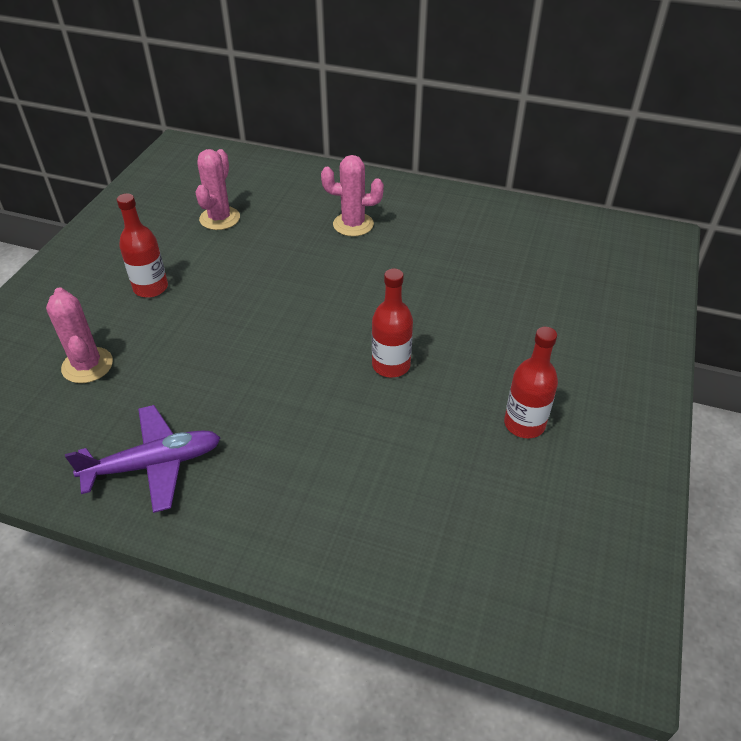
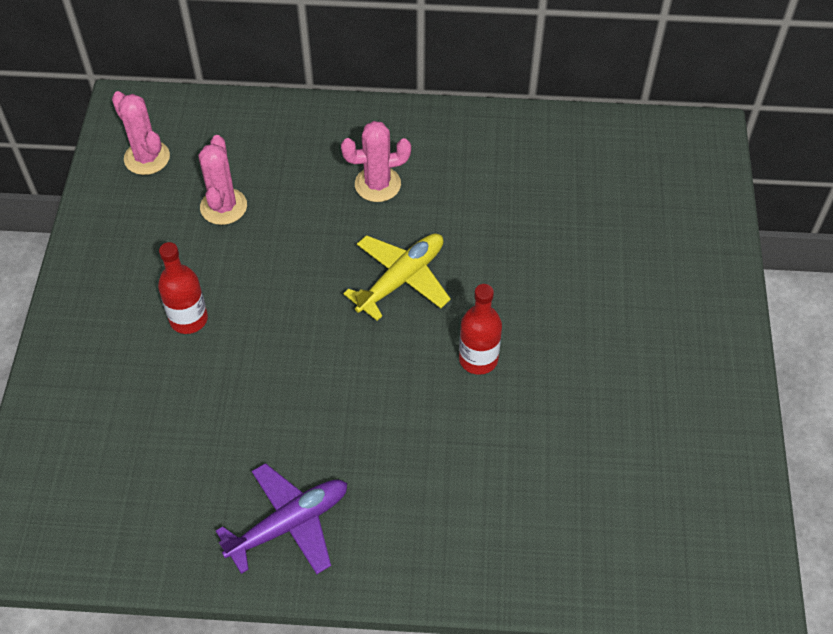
camera: 15 degrees left, 10 degrees up
(87, 365) = (167, 431): pink cactus -> pink cactus (147, 158)
(345, 292) = (401, 279): none -> yellow plane
(524, 424) = (624, 396): red bottle -> none

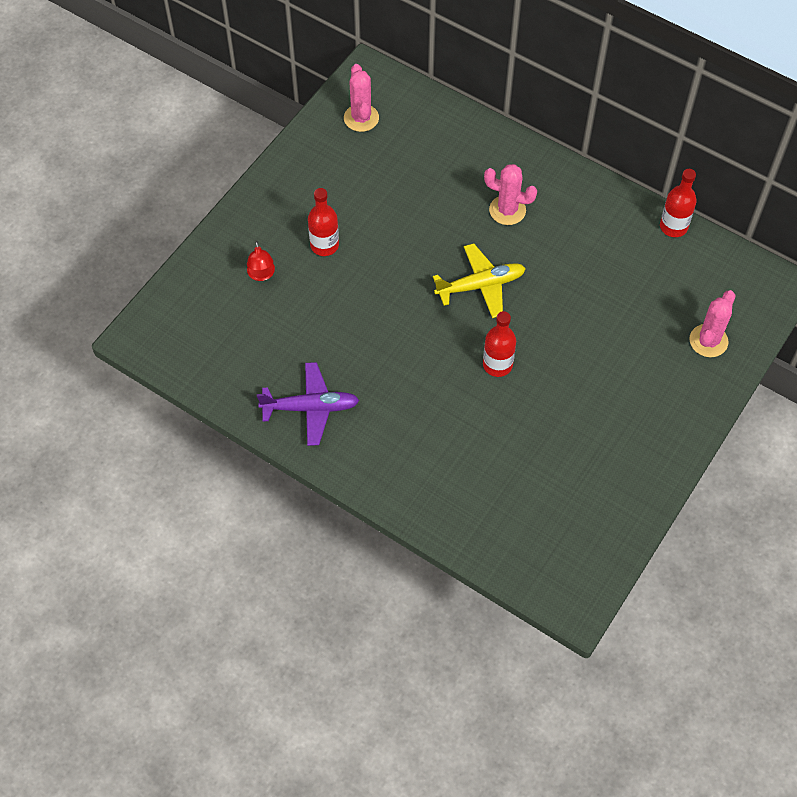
camera: 30 degrees right, 5 degrees up
(130, 390) = (261, 275): none -> red lamp
(223, 206) = (392, 177): pink cactus -> pink cactus (708, 341)
(564, 123) = (673, 226): none -> red bottle

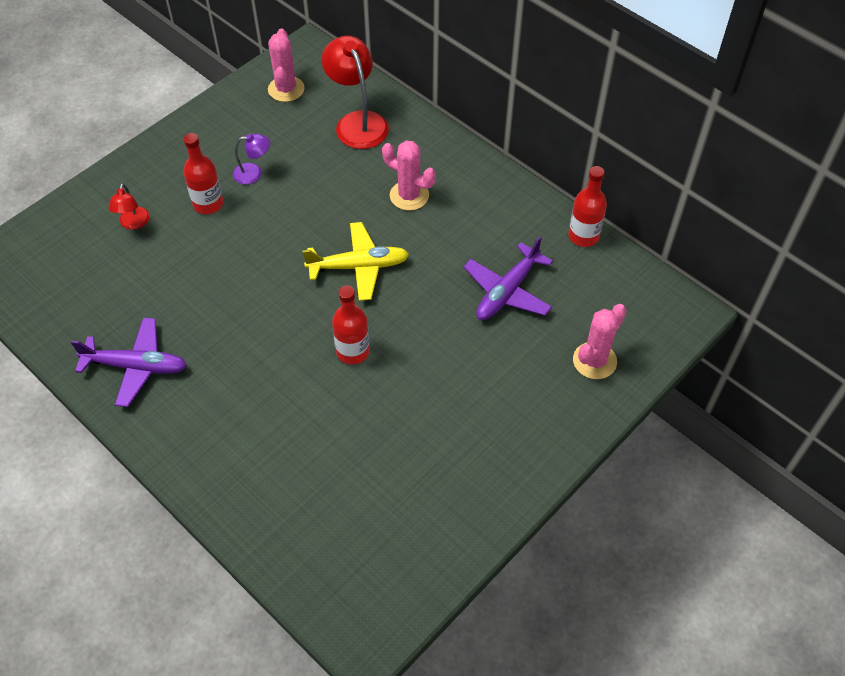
camera: 10 degrees right, 5 degrees down
(357, 208) = (253, 173): none -> purple lamp
(439, 143) = (357, 122): none -> red lamp
(618, 289) = (507, 291): none -> purple plane

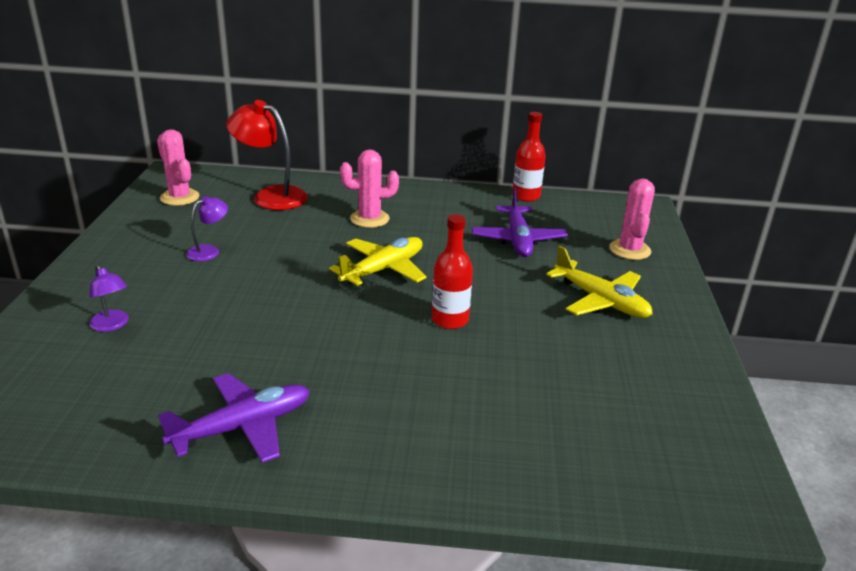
camera: 40 degrees left, 25 degrees down
(133, 223) = (112, 325): red lamp -> purple lamp
(208, 204) = (184, 284): red bottle -> none
(492, 403) = (601, 301): none -> yellow plane

